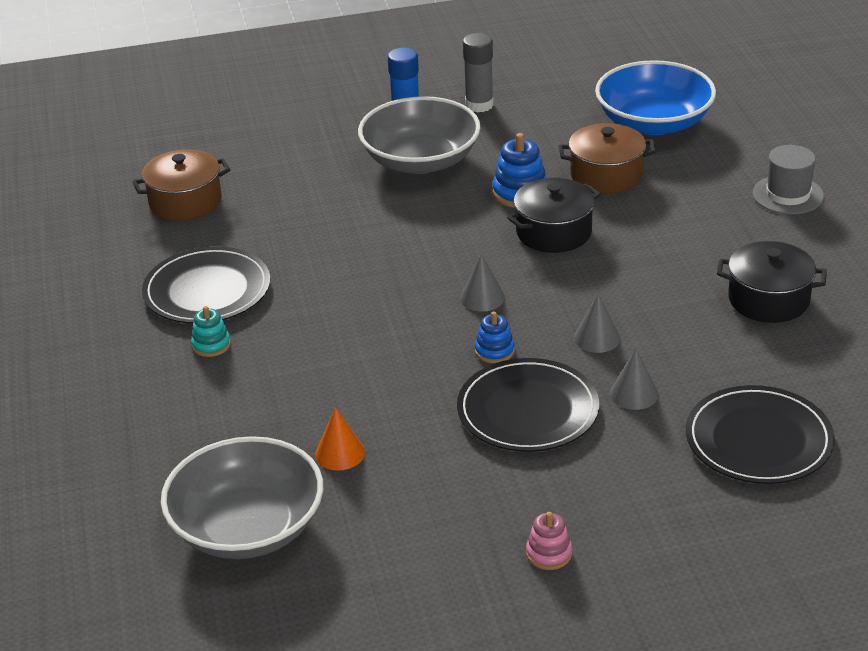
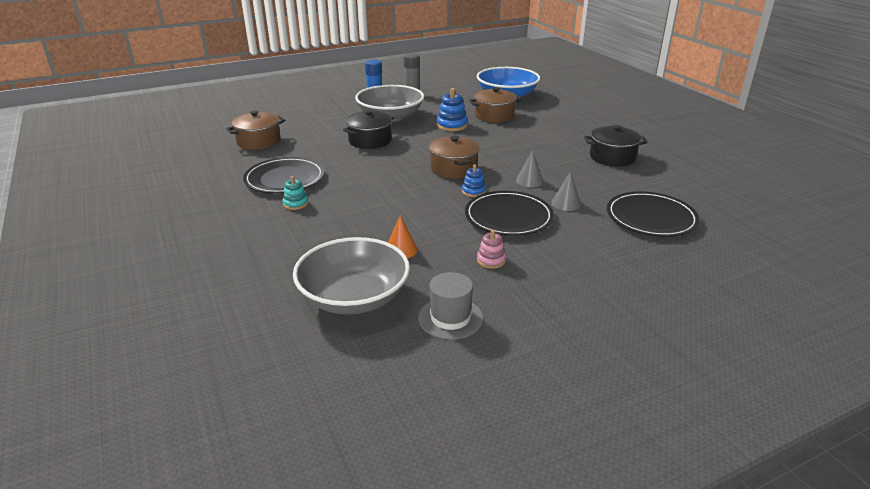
camera: 15 degrees left, 5 degrees down
(482, 297) = (454, 169): grey cone -> brown pot
(549, 553) = (564, 288): pink stacking toy -> pink stacking toy (491, 260)
(553, 232) = (479, 139): black pot -> black pot (370, 141)
(788, 195) = (592, 117): grey hat -> grey hat (450, 318)

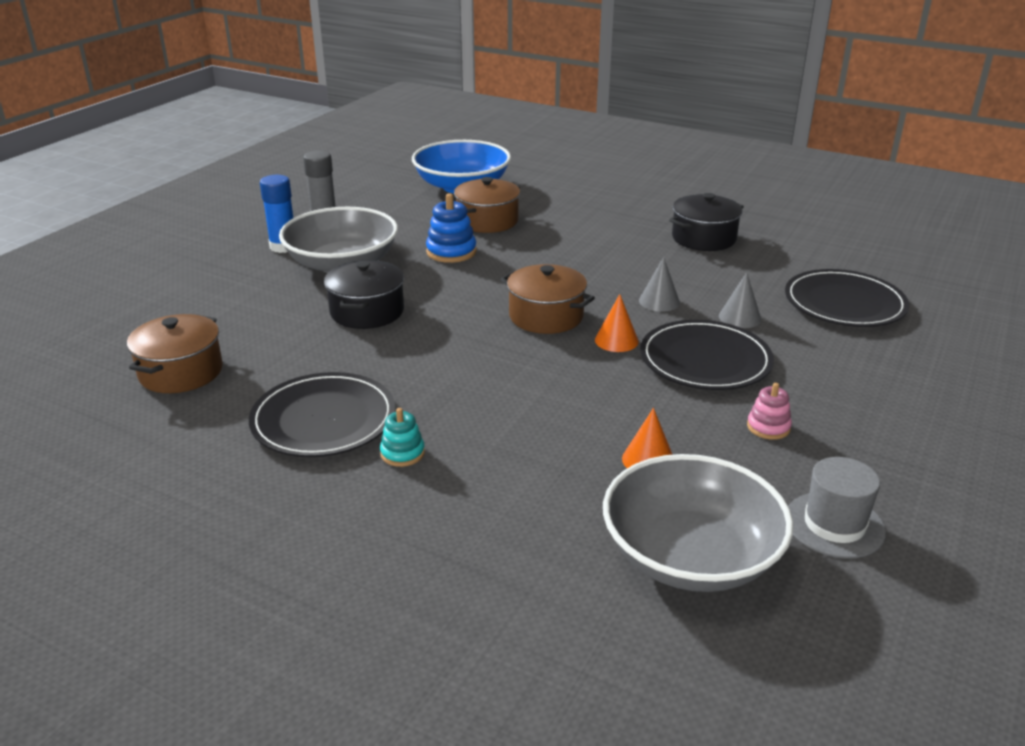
camera: 35 degrees left, 0 degrees up
(473, 191) = (616, 340): blue stacking toy -> orange cone

